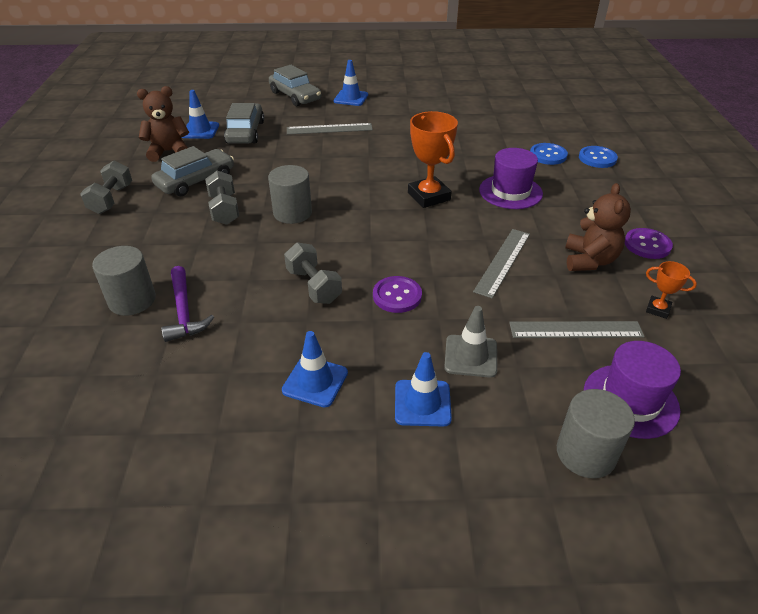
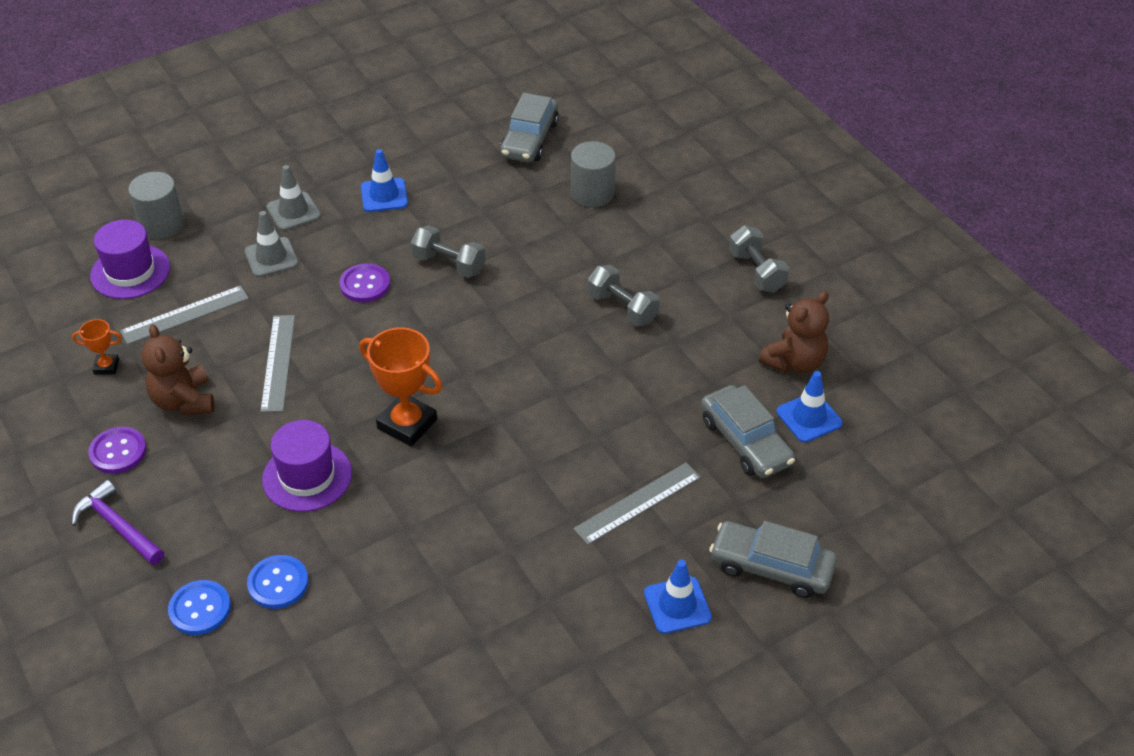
camera: 150 degrees right, 5 degrees up
(184, 311) = (538, 202): purple hammer -> purple hammer (118, 526)
(196, 181) = (702, 332): grey car -> grey car (529, 139)
(292, 213) = (545, 334): grey cylinder -> none
(422, 403) = (293, 211): blue traffic cone -> grey traffic cone

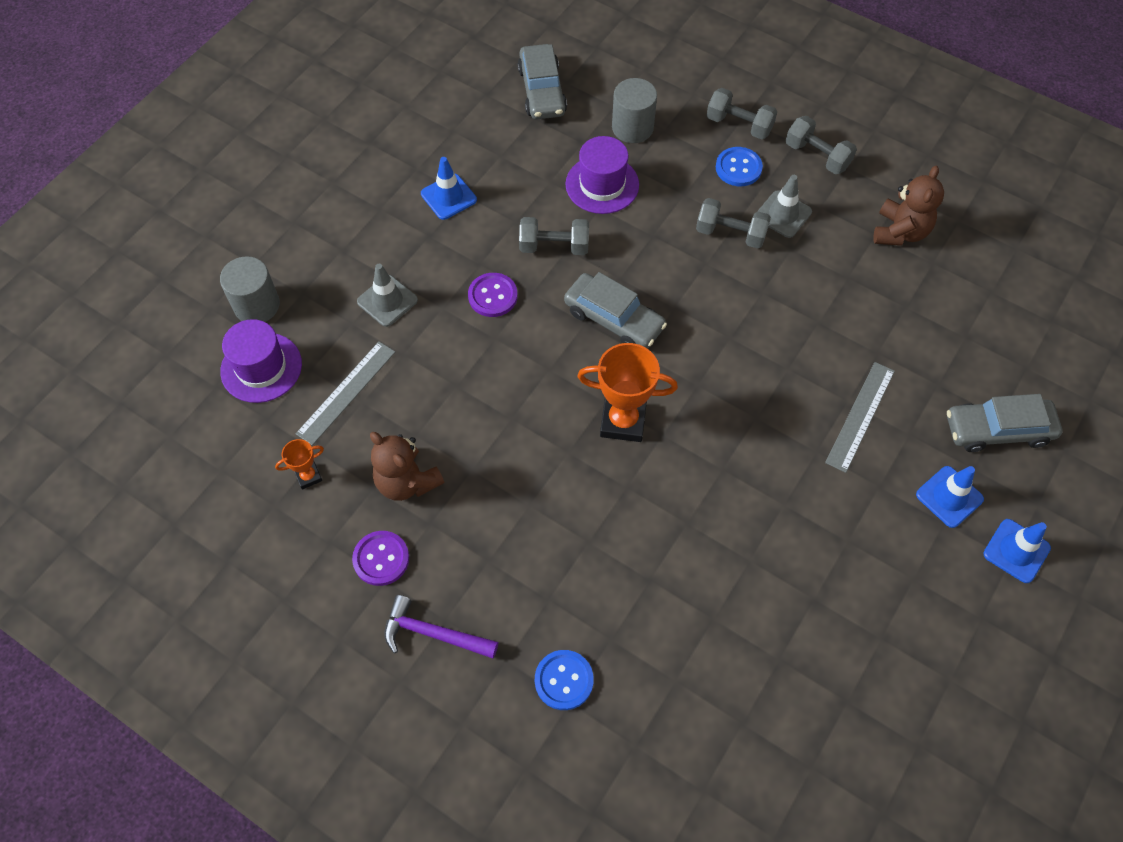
camera: 25 degrees left, 15 degrees up
(278, 362) = (467, 407): grey ruler -> none
(278, 583) = (615, 624): blue button -> blue button (738, 168)
(293, 211) = (375, 245): grey traffic cone -> grey traffic cone (783, 214)
(307, 476) = (570, 509): purple hat -> purple hat (602, 184)
(697, 222) = (739, 125): none -> grey dumbbell
(745, 441) = (907, 322): grey car -> grey car (614, 319)
(809, 417) = (942, 280): blue traffic cone -> blue traffic cone (1016, 551)

